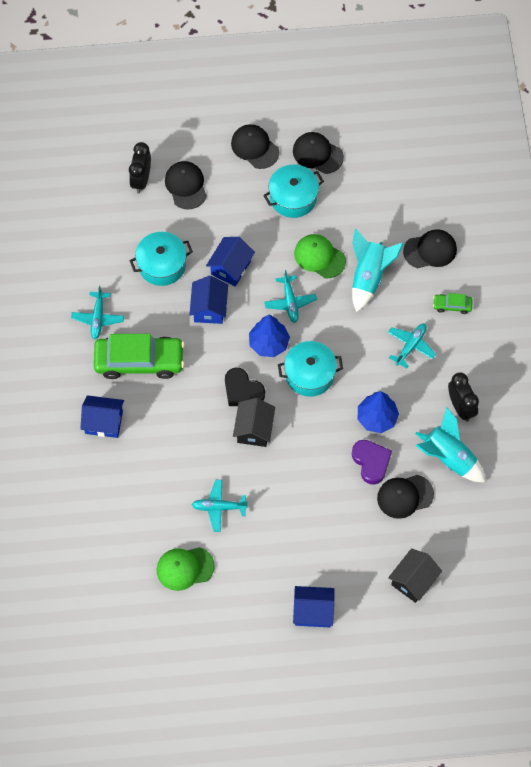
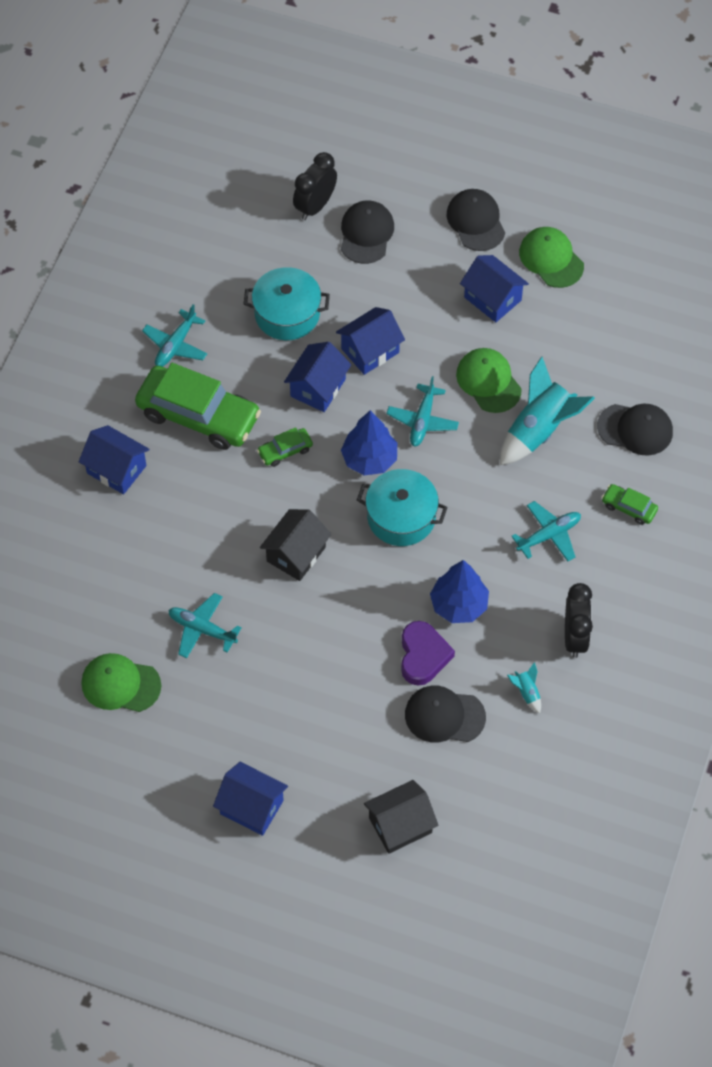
camera: 25 degrees right, 5 degrees down
(210, 361) = (285, 451): none -> green car
(242, 390) = (306, 502): black heart -> none
(293, 197) = (492, 298): turquoise pot -> blue house
(317, 154) = (551, 259): black cap -> green cap
(448, 457) = (526, 692): turquoise rocket -> turquoise rocket, size x0.42

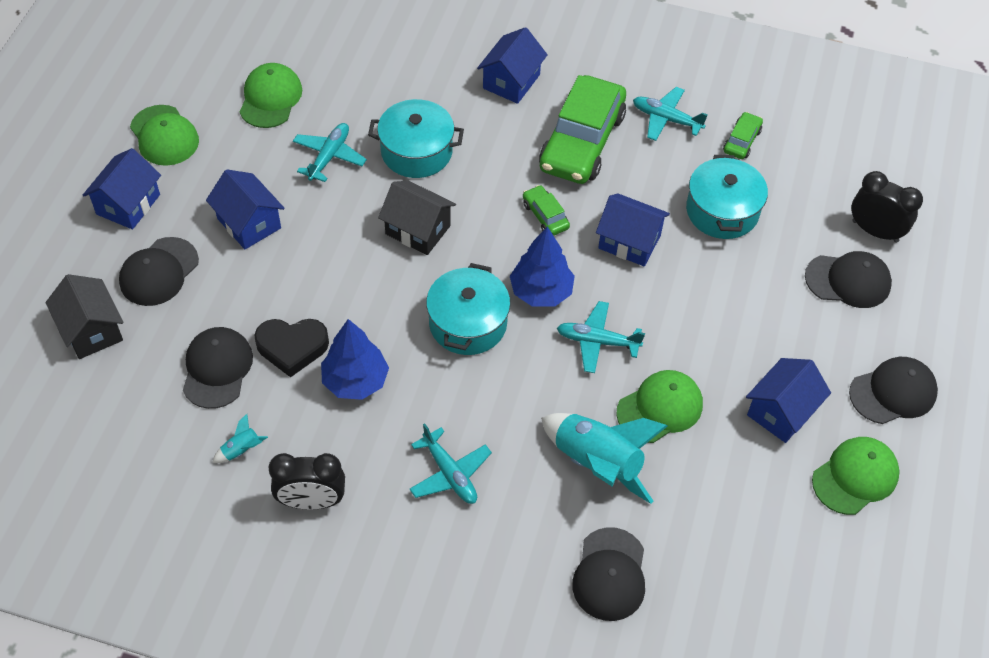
camera: 85 degrees right, 5 degrees down
(164, 781) = (164, 136): none -> green cap
(201, 553) = (416, 151): none -> turquoise pot
(335, 772) = (159, 272): none -> black cap
(370, 351) = (685, 288): blue house -> blue house (249, 223)
(423, 656) = (292, 347): purple heart -> black heart
(629, 507) = (493, 565): green car -> green car (742, 141)

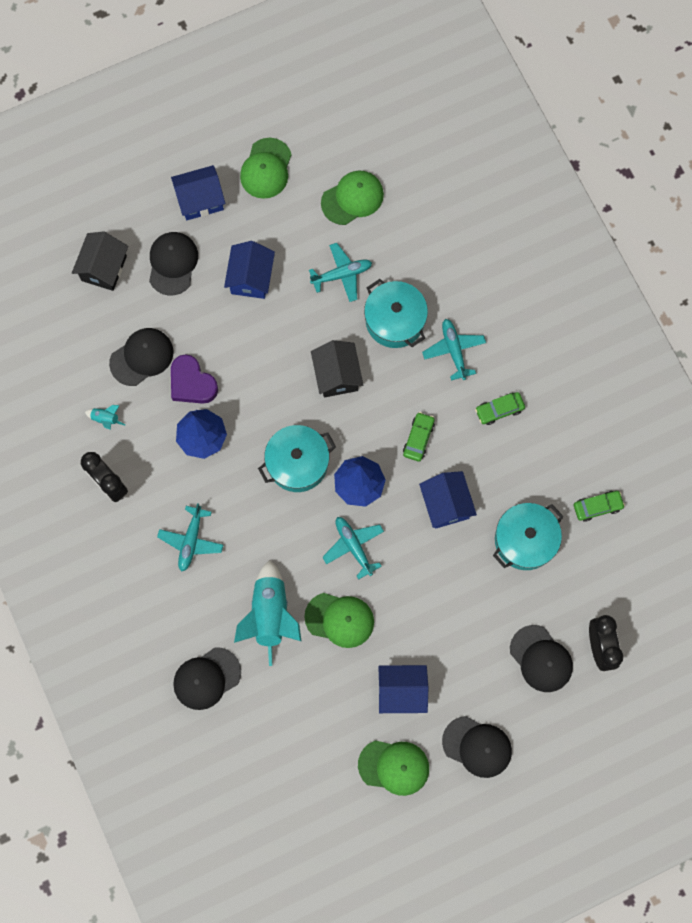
camera: 50 degrees right, 20 degrees up
(159, 272) = (172, 263): black cap -> black cap turned 105 degrees clockwise
(292, 347) = (192, 383): black heart -> purple heart
(511, 81) = (507, 325): blue house -> none
(581, 141) = (499, 410): green car -> green car, size x0.44
(666, 119) = (570, 445): turquoise plane -> turquoise plane (454, 350)

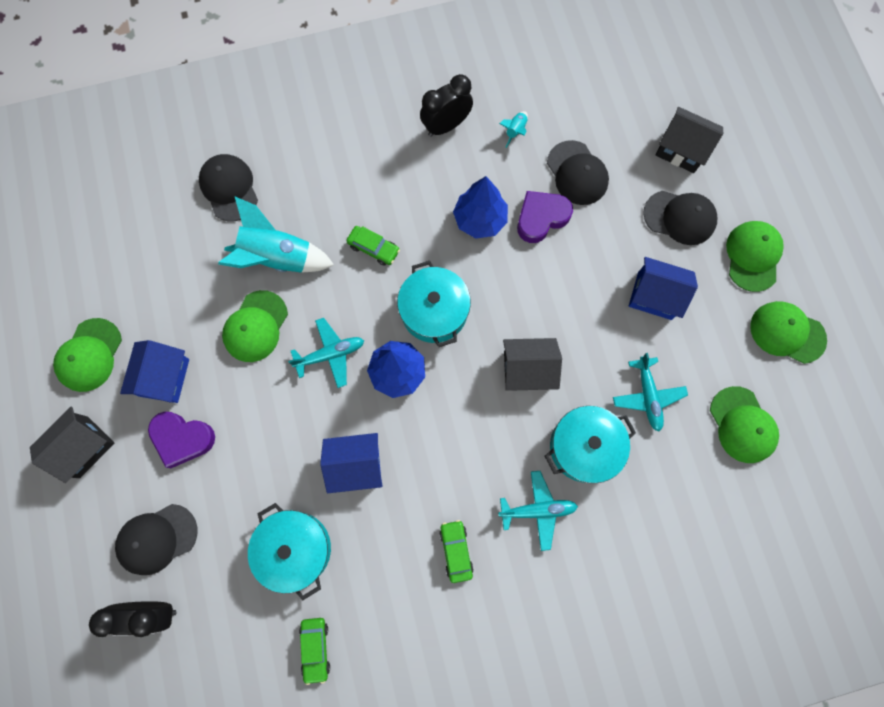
camera: 100 degrees right, 0 degrees up
(191, 540) = (372, 193): turquoise plane -> none
(200, 200) = (753, 256): blue house -> green cap
(418, 438) = (438, 448): green car -> green car (373, 248)
(453, 659) = (182, 438): none -> purple heart
(477, 746) = (83, 447): black cap -> black house

